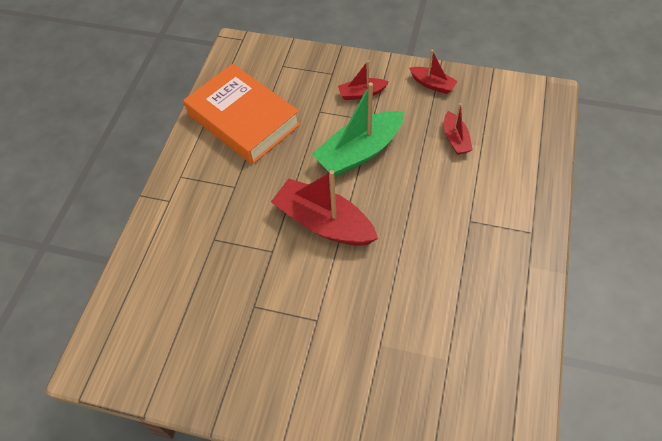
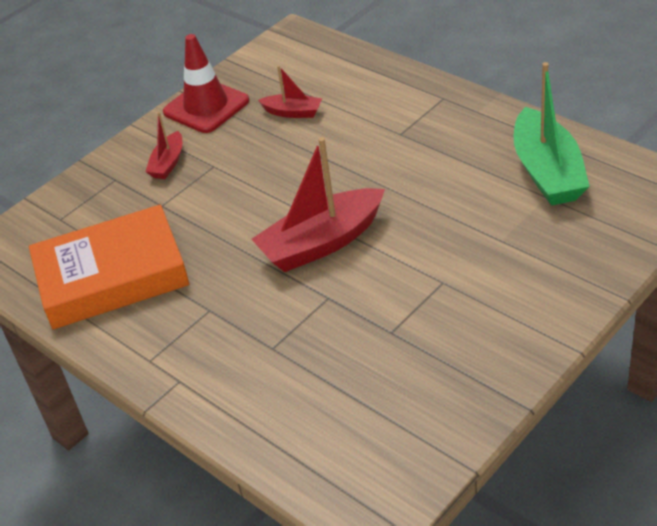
camera: 60 degrees left, 15 degrees down
(359, 152) = (249, 188): green boat -> green boat (547, 172)
(432, 84) = (206, 106): red boat -> red traffic cone

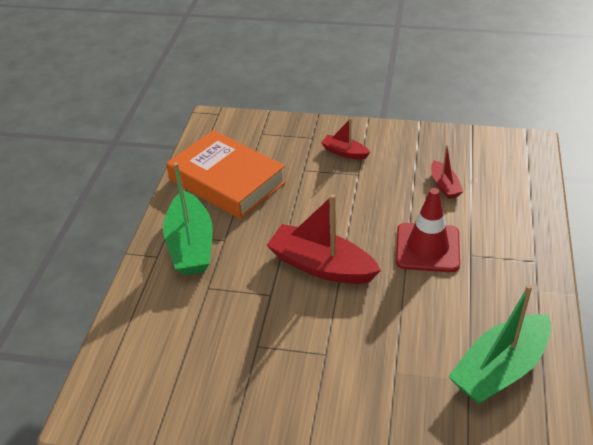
camera: 55 degrees right, 0 degrees up
(168, 163) = (344, 152): red boat -> red boat turned 45 degrees clockwise
(189, 343) = (191, 245): none -> green boat
(206, 106) = (414, 141): red traffic cone -> red traffic cone (427, 248)

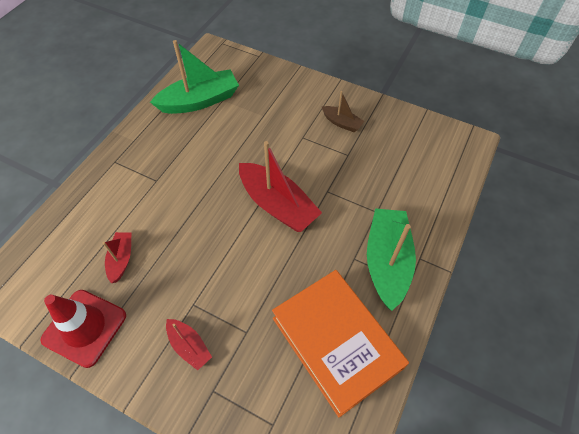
camera: 165 degrees left, 15 degrees up
(278, 392) = (342, 123): none -> brown boat
(427, 248) = (184, 196): red traffic cone -> red traffic cone (84, 327)

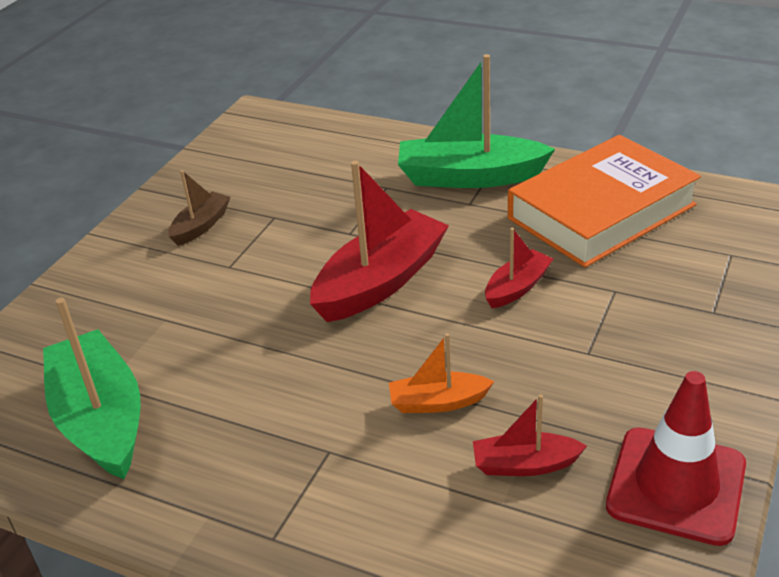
camera: 90 degrees left, 20 degrees down
(174, 226) = (438, 402): none -> orange boat
(189, 346) = (658, 345): red boat -> red boat (517, 287)

